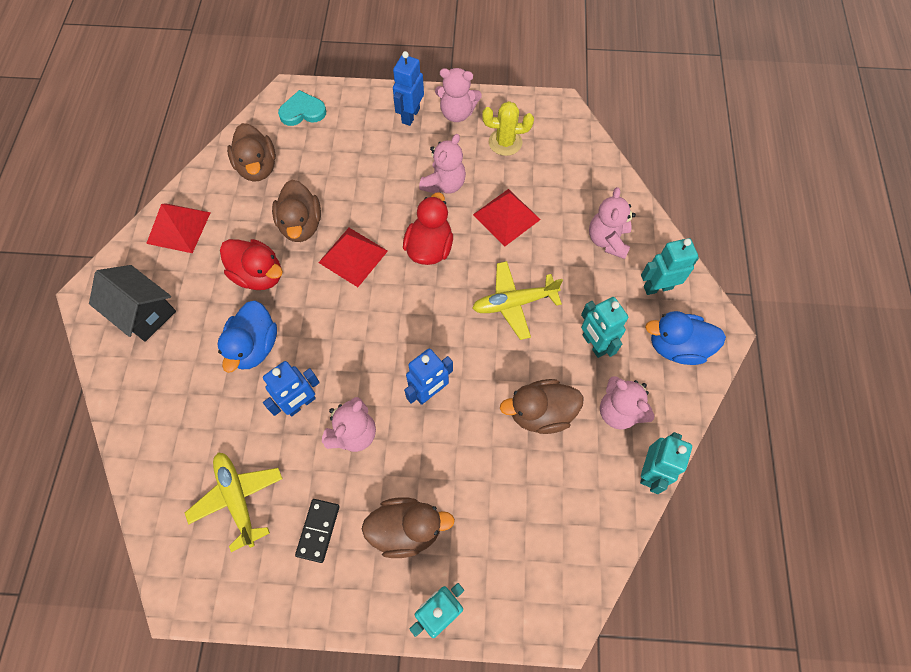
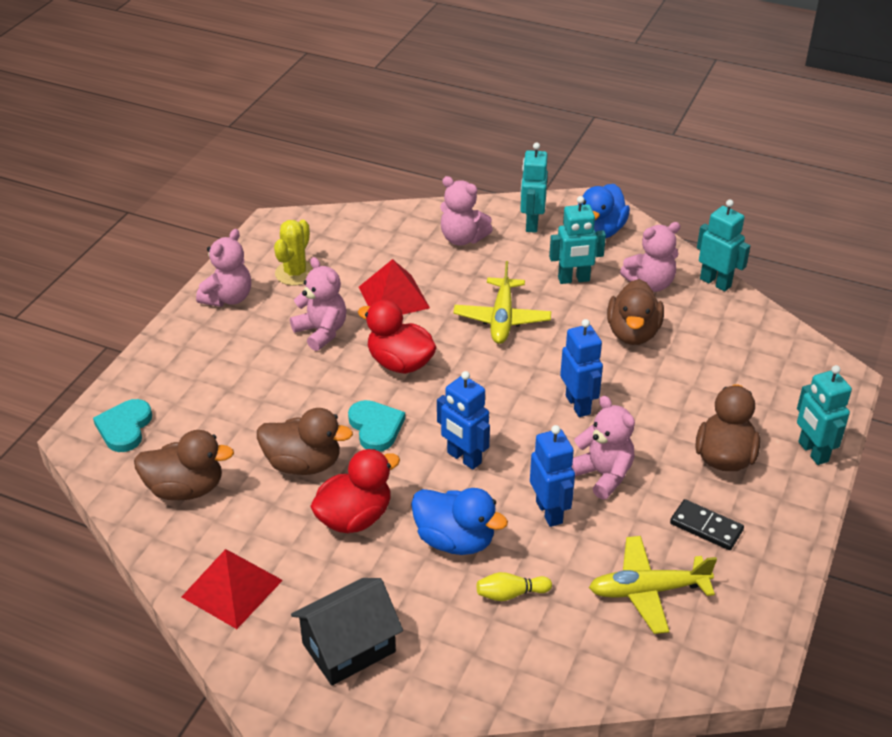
camera: 70 degrees left, 25 degrees down
(212, 400) = (511, 594): none -> yellow bowling pin
(353, 256) = (376, 427): red pyramid -> turquoise heart
(410, 115) = (204, 335): blue robot -> blue robot (464, 458)

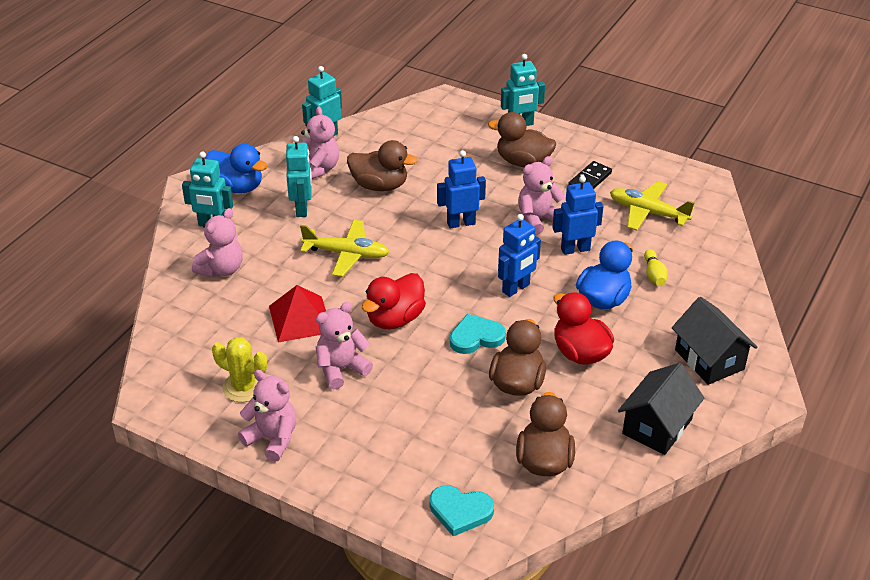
camera: 85 degrees left, 0 degrees up
(232, 588) = (657, 426): red pyramid -> black house
(647, 591) = (647, 212): yellow plane -> yellow plane turned 120 degrees clockwise

